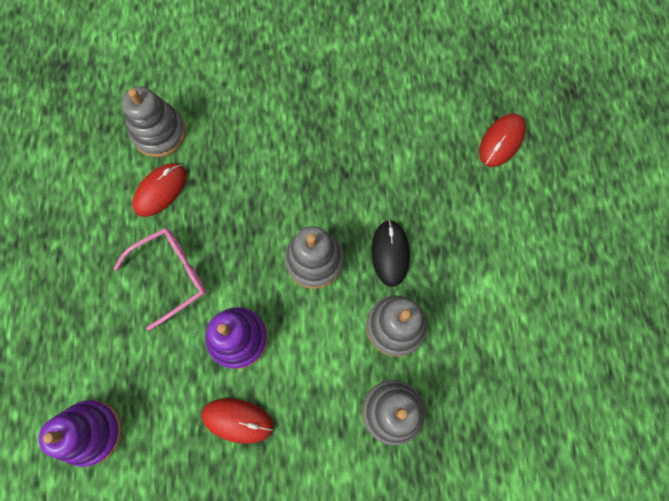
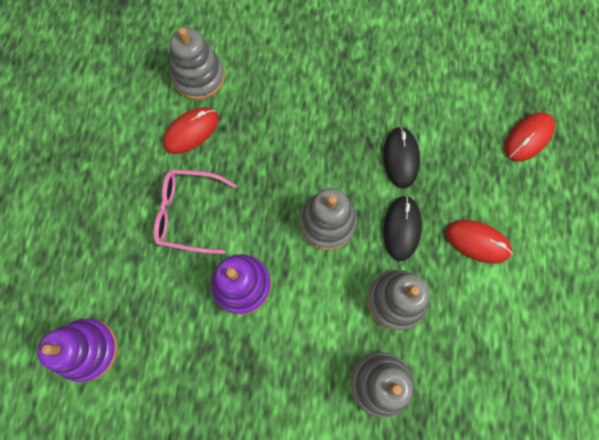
camera: 10 degrees right, 0 degrees up
(171, 275) = (188, 213): pink glasses -> pink glasses turned 150 degrees counterclockwise
(237, 420) = (228, 364): red mouse -> red mouse (477, 242)
(378, 182) = (401, 158): none -> black mouse

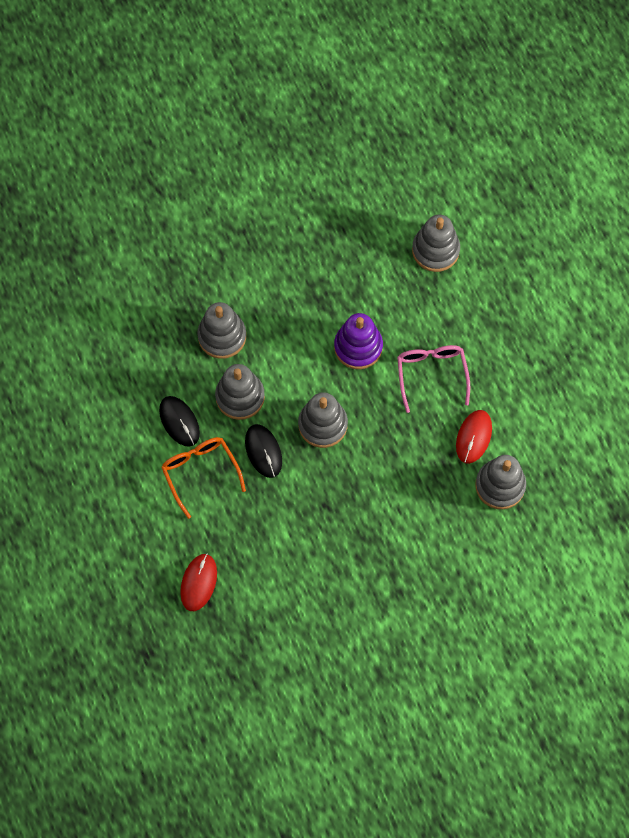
camera: 150 degrees right, 5 degrees down
(88, 349) = (435, 250): purple stacking toy -> grey stacking toy
(188, 213) = (431, 374): pink glasses -> pink glasses turned 75 degrees counterclockwise
(401, 158) = (294, 507): black mouse -> black mouse (179, 422)
(477, 242) = (200, 472): red mouse -> orange glasses

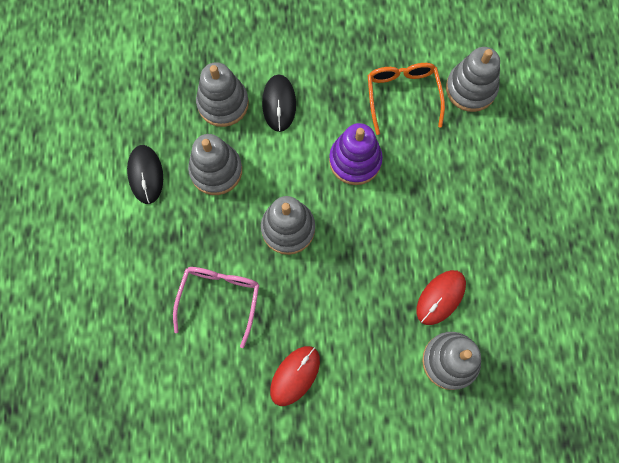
camera: 20 degrees right, 5 degrees up
(198, 583) = (95, 351): red mouse -> red mouse (295, 375)
(200, 472) = (145, 235): orange glasses -> orange glasses (402, 95)
(263, 451) = (217, 235): black mouse -> black mouse (279, 104)
(431, 374) = (420, 215): pink glasses -> pink glasses (219, 298)

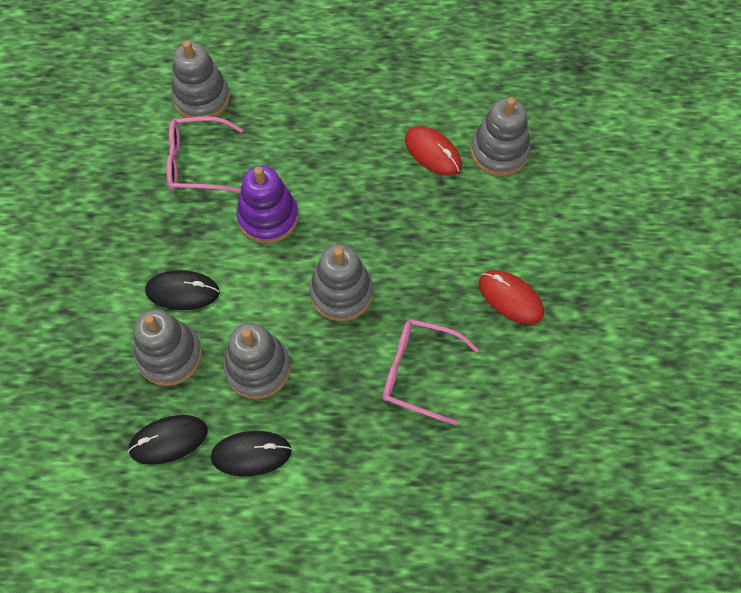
camera: 85 degrees left, 10 degrees down
(154, 114) = (168, 440): none -> black mouse
(402, 95) = (197, 163): orange glasses -> pink glasses

